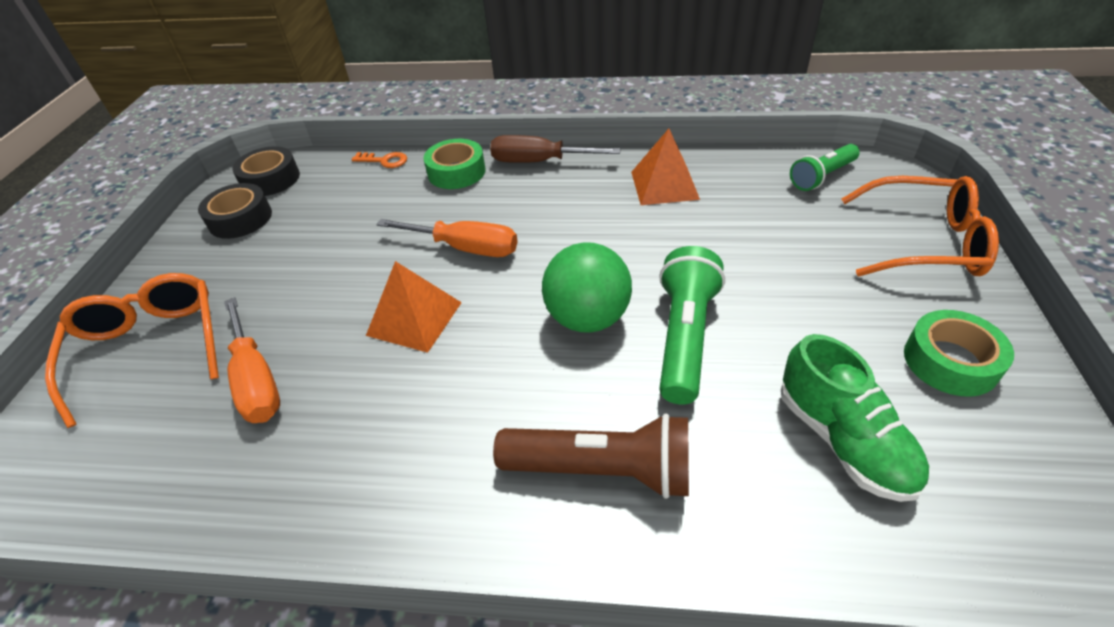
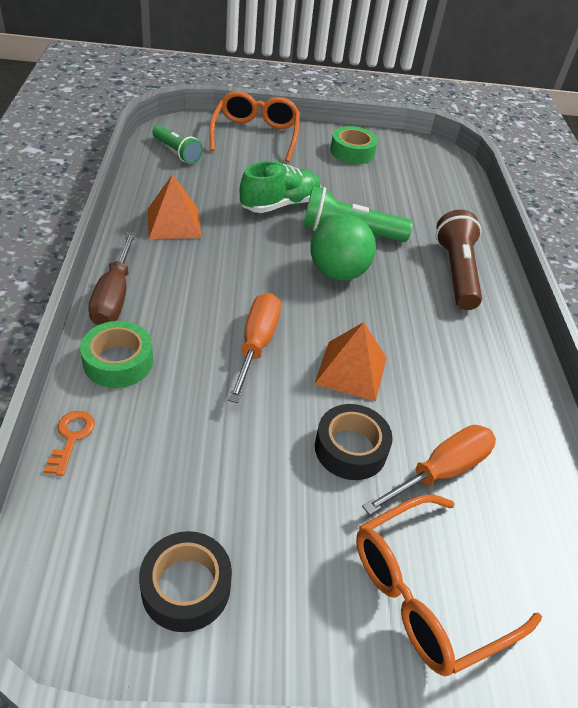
camera: 105 degrees left, 0 degrees up
(270, 179) = (85, 580): black tape -> black tape (350, 448)
(843, 440) = (411, 192): green shoe -> green shoe (280, 204)

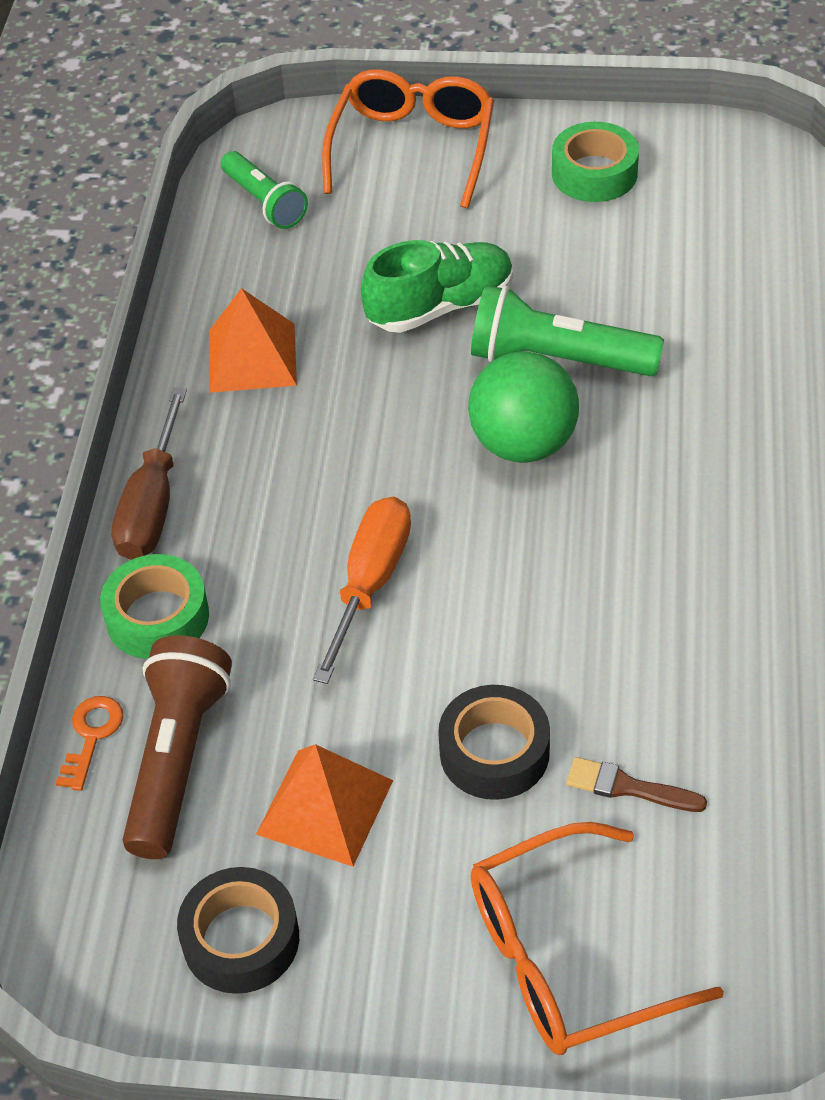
camera: 15 degrees right, 5 degrees up
(351, 370) = (516, 624): orange pyramid -> orange pyramid (324, 807)
(441, 471) = (628, 787): orange screwdriver -> brown brush
(456, 272) = (738, 433): brown flashlight -> brown flashlight (177, 760)

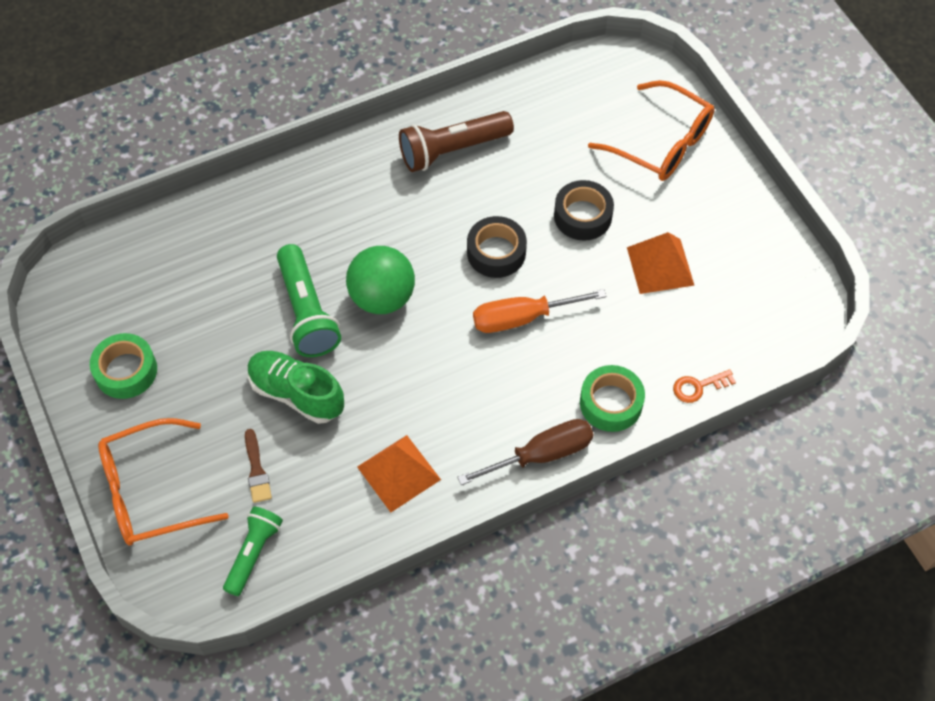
camera: 125 degrees left, 10 degrees up
(177, 760) = (682, 341): brown flashlight -> brown flashlight (452, 150)
(241, 939) = (746, 261): black tape -> black tape (496, 252)
(628, 787) = (564, 158): brown brush -> brown brush (256, 470)

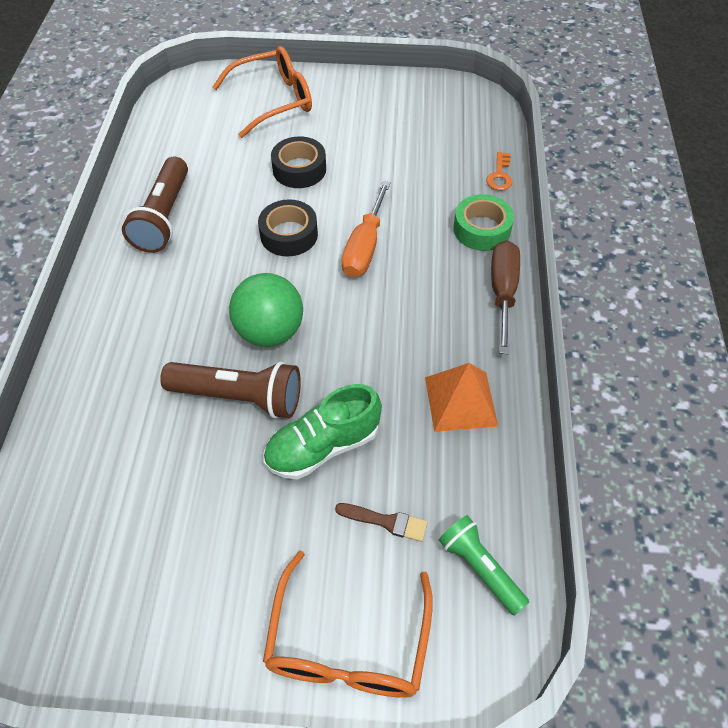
camera: 60 degrees left, 5 degrees down
(126, 371) = (179, 602): green tape -> none
(307, 312) = (239, 397): green flashlight -> brown flashlight
(660, 266) = (380, 148): orange pyramid -> none

